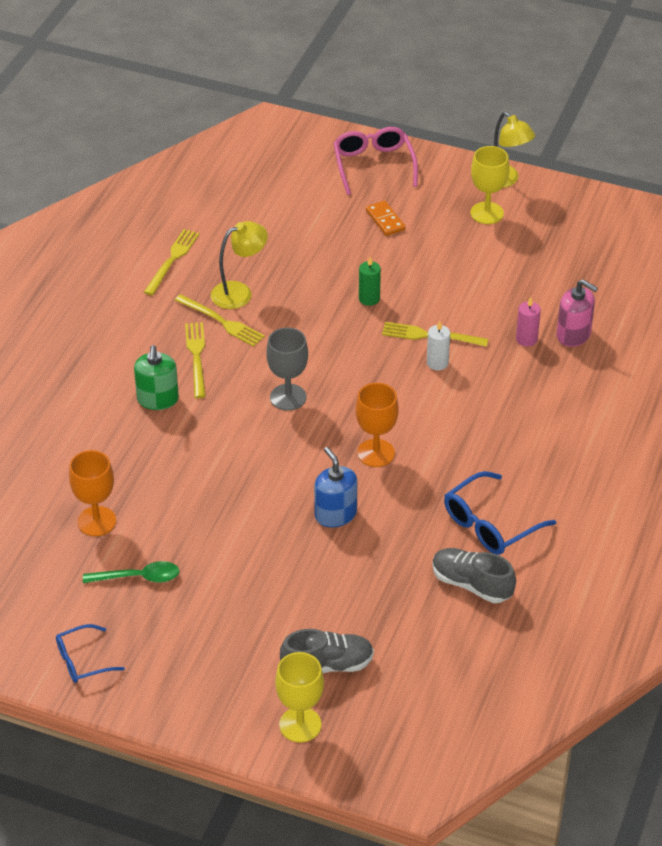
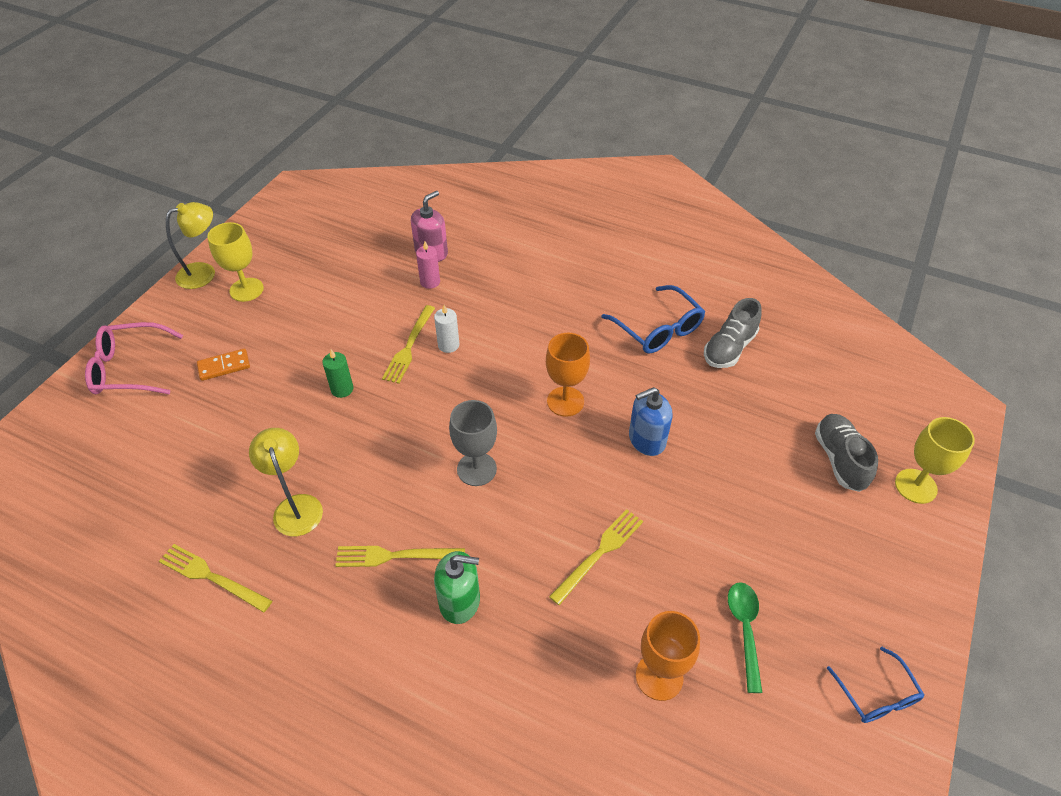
camera: 85 degrees left, 5 degrees up
(221, 321) = (341, 527): yellow fork -> yellow fork (599, 554)

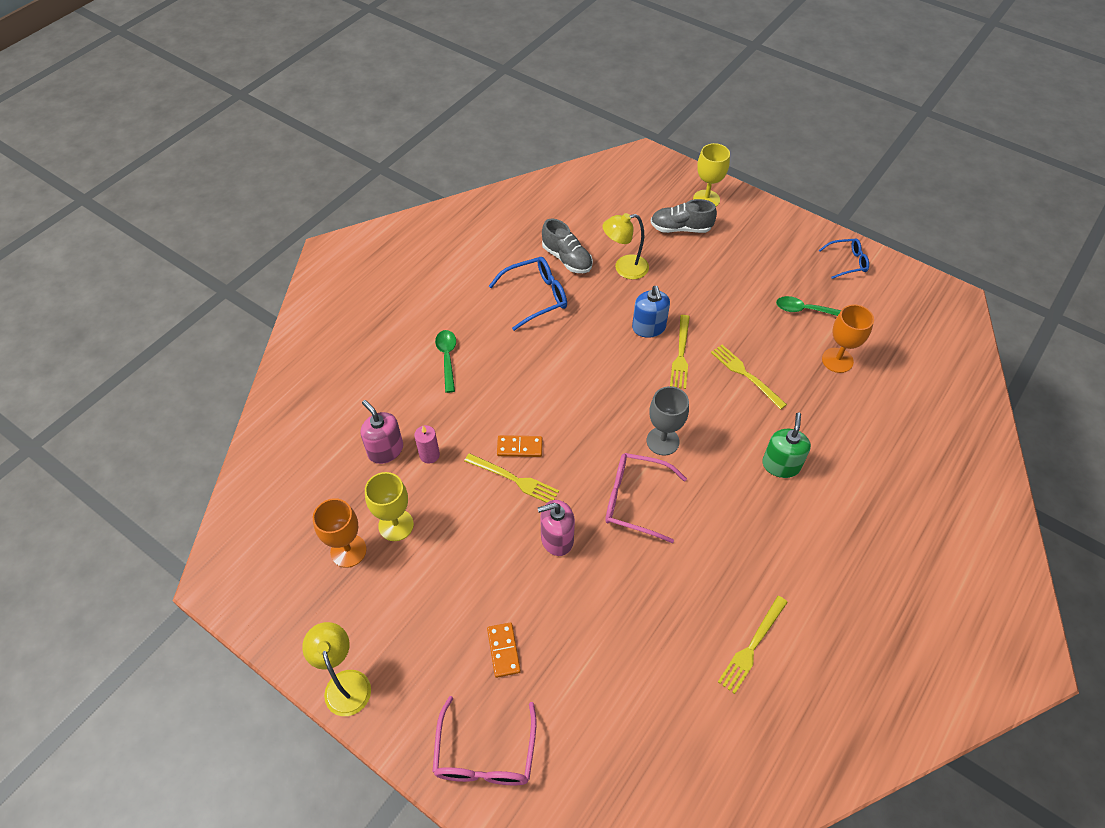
camera: 80 degrees left, 5 degrees up
(246, 290) = (389, 632): yellow goblet -> yellow goblet (396, 525)
(296, 506) = (685, 579): yellow lamp -> yellow lamp (624, 268)
(342, 389) = (557, 539): green candle -> pink soap dispenser
(393, 450) = (635, 500): none -> pink glasses
(395, 556) = (740, 505): yellow fork -> yellow fork (680, 354)
(448, 345) = (519, 447): white candle -> orange domino
(550, 274) = (447, 358): none -> green spoon
(565, 401) = (602, 371): orange goblet -> orange goblet (348, 551)

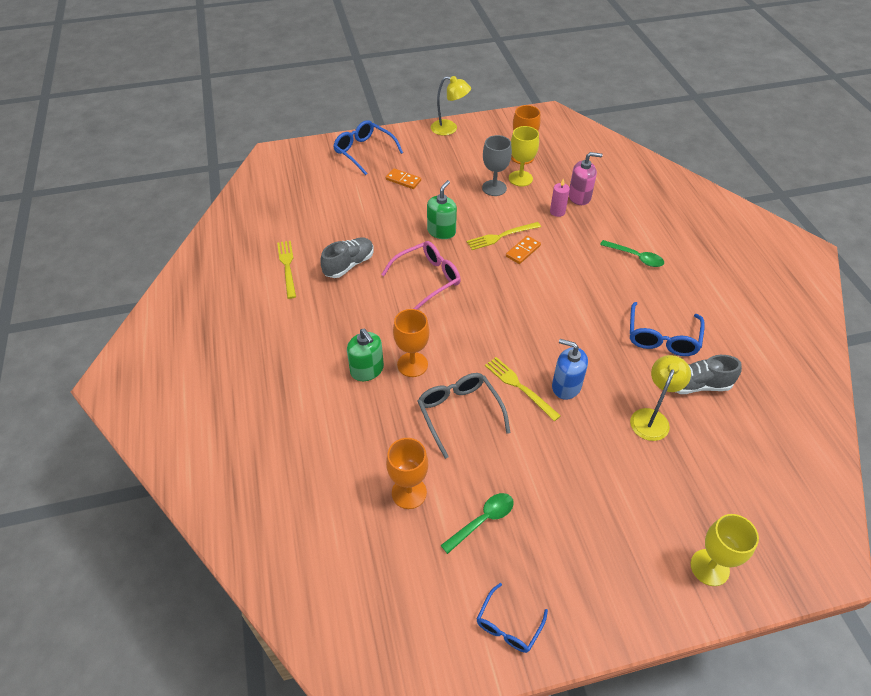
camera: 130 degrees right, 5 degrees down
(485, 754) = (364, 152): pink glasses -> blue glasses
(557, 539) = (441, 231): pink soap dispenser -> green soap dispenser
(662, 441) = (454, 321): grey goblet -> grey goblet (494, 188)
(681, 228) = (677, 505): grey shoe -> grey shoe (349, 265)
(739, 437) = (412, 364): none -> orange goblet
(746, 375) = (459, 413): yellow fork -> grey glasses

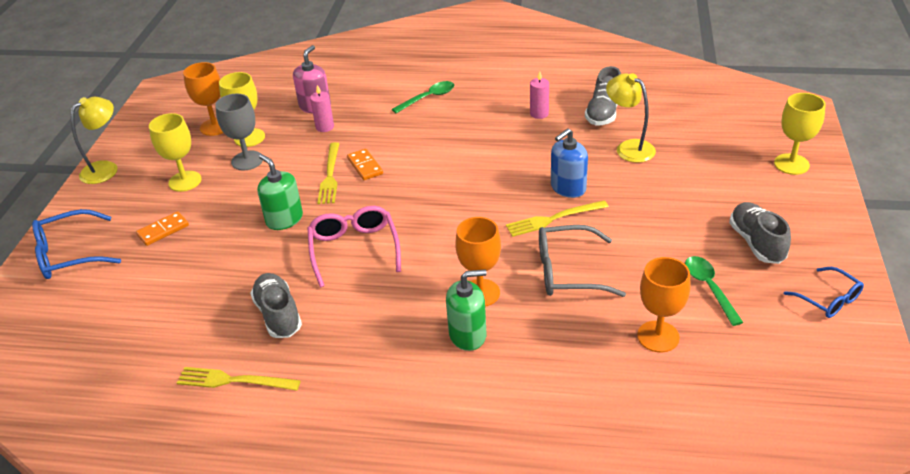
camera: 65 degrees left, 10 degrees down
(456, 168) = (185, 181): none -> yellow goblet
(562, 551) = (756, 243): none -> grey shoe
(662, 337) = (539, 114): blue glasses -> pink candle

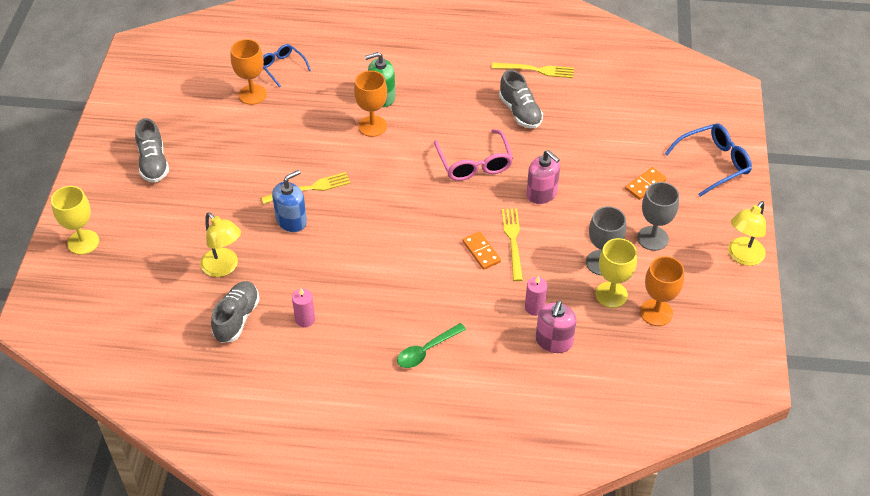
camera: 175 degrees right, 10 degrees up
(185, 181) = (652, 238): yellow goblet -> grey goblet
(284, 219) = (542, 193): green soap dispenser -> pink soap dispenser
(568, 272) = (305, 142): grey glasses -> none
(709, 288) = (205, 127): green spoon -> none
(828, 299) = (125, 118): blue glasses -> blue glasses (282, 67)

